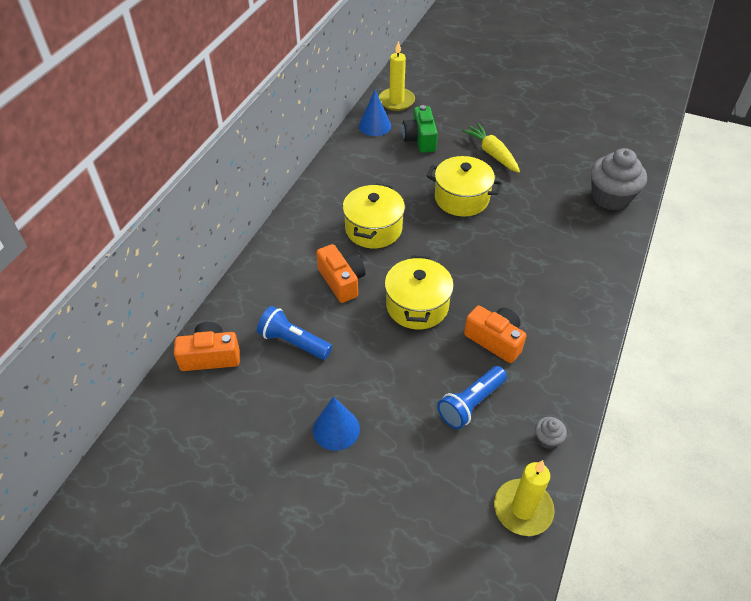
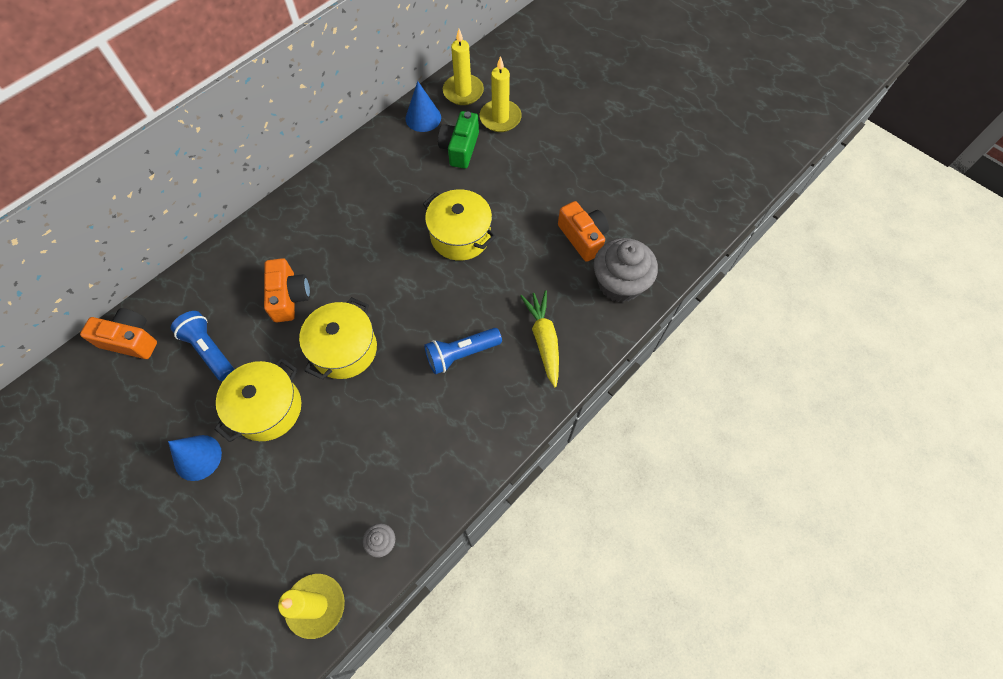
camera: 20 degrees right, 15 degrees up
(373, 229) = (352, 245): yellow pot -> yellow pot (268, 409)
(439, 111) = (500, 118): none -> yellow candle
(471, 403) = (333, 476): blue flashlight -> blue flashlight (461, 354)
(492, 153) = (525, 189): yellow carrot -> yellow carrot (544, 340)
(495, 340) = (396, 415): orange camera -> orange camera (583, 237)

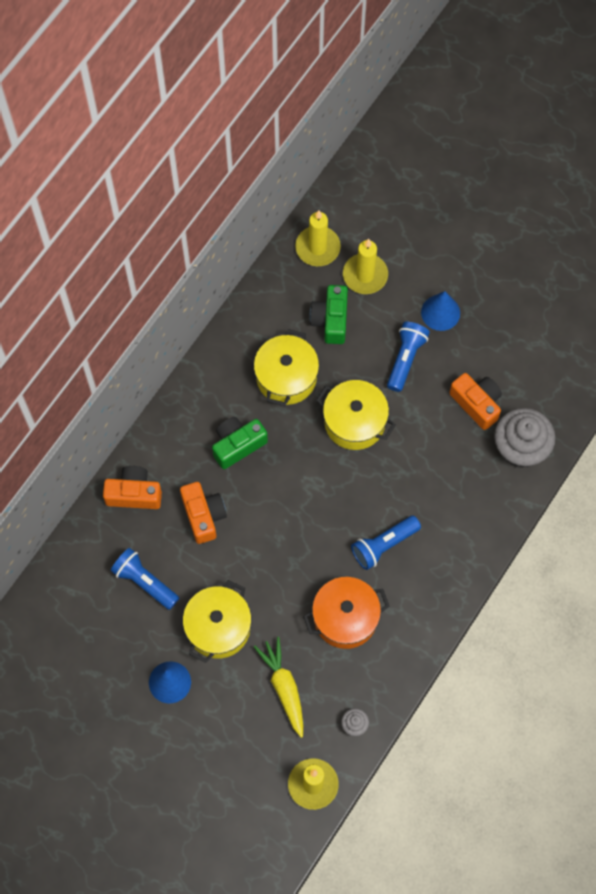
camera: 10 degrees left, 5 degrees up
(130, 340) = (65, 585): orange camera -> orange camera (134, 494)
(343, 239) = (238, 445): none -> green camera
(344, 349) = (272, 559): yellow pot -> yellow pot (286, 377)
(403, 421) = (345, 618): none -> orange pot
(423, 118) = (282, 288): blue cone -> blue cone (440, 312)
(522, 190) = (405, 359): none -> blue flashlight
(544, 340) = (458, 518): yellow carrot -> yellow carrot (284, 687)

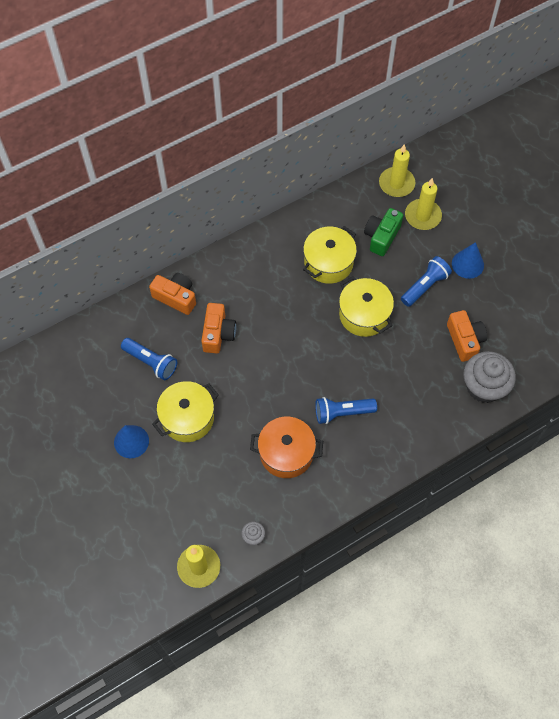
camera: 25 degrees right, 5 degrees down
(145, 582) = (151, 362): blue flashlight -> blue flashlight turned 150 degrees clockwise
(238, 445) = (268, 295): green camera -> none
(284, 687) = (214, 484): yellow carrot -> none

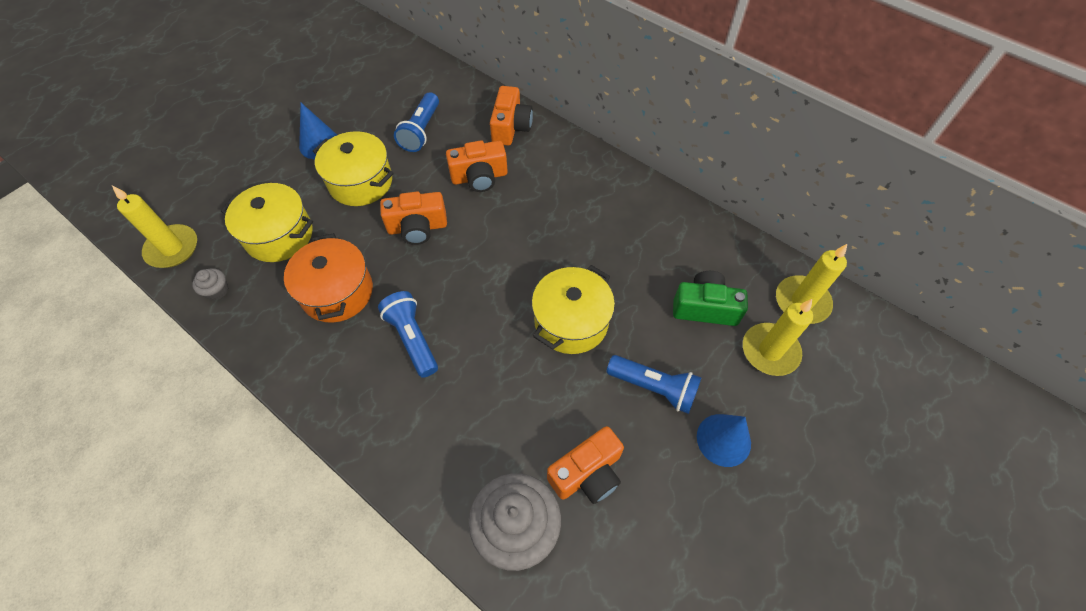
camera: 70 degrees right, 5 degrees down
(249, 388) = (417, 227): none -> orange camera
(328, 263) = (630, 258): yellow pot -> yellow pot (279, 235)

